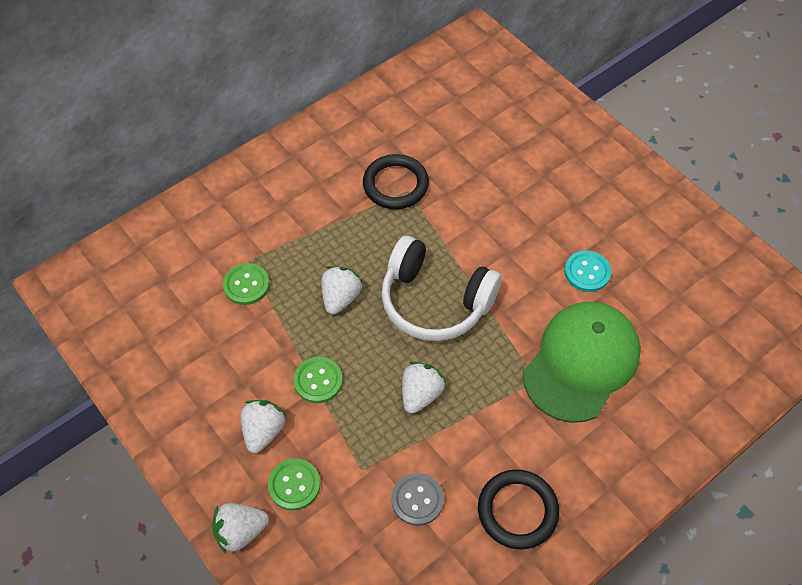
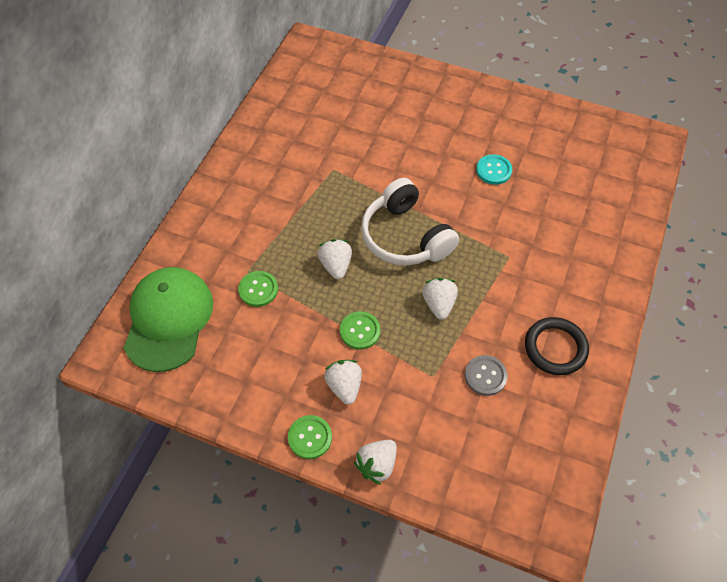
camera: 30 degrees left, 0 degrees up
(294, 485) = (393, 412): green button -> green button (310, 437)
(395, 184) = (321, 169): black ring -> none
(435, 301) = (405, 237): white headphones -> white headphones turned 60 degrees clockwise
(581, 362) = (530, 231): green cap -> green cap (168, 319)

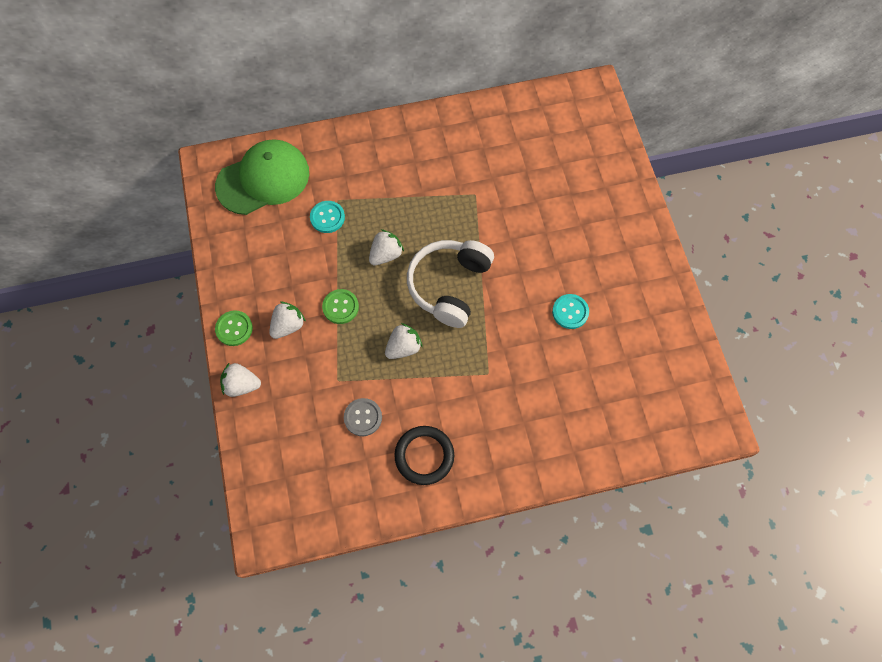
camera: 55 degrees right, 10 degrees up
(258, 289) = (327, 217): green button -> turquoise button

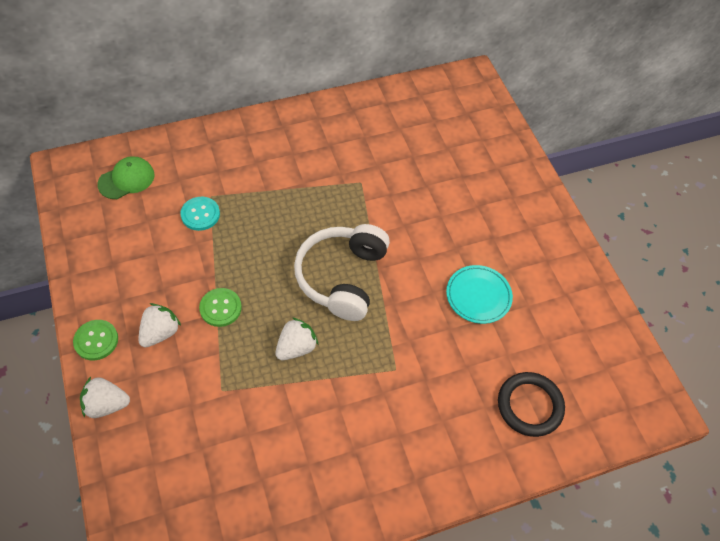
camera: 10 degrees left, 10 degrees down
(263, 179) = (126, 179): green cap -> green cap, size x0.54
(363, 417) = (254, 431): grey button -> none
(386, 254) = (268, 249): white strawberry -> none
(424, 456) = (331, 470): black ring -> black ring (529, 405)
(570, 312) = (478, 296): turquoise button -> turquoise plate

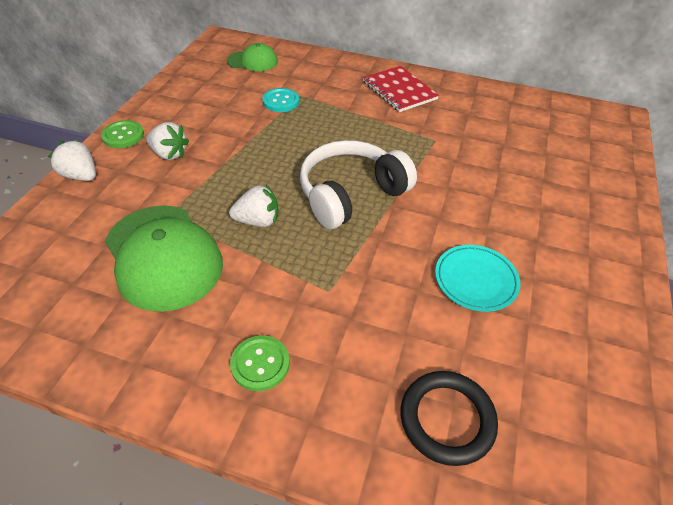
camera: 40 degrees right, 10 degrees down
(160, 332) = (169, 154): white strawberry -> white strawberry turned 45 degrees clockwise
(220, 308) = (229, 162): green button -> green button (260, 364)
(257, 425) = (163, 256): none -> green cap
(290, 141) = (399, 90): none -> red notebook

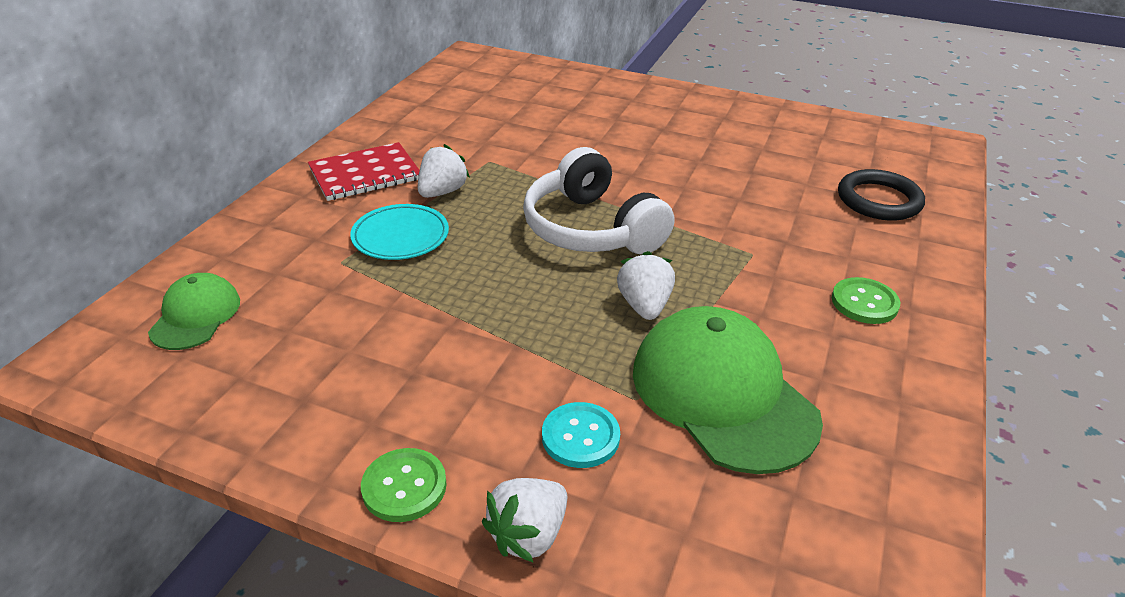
camera: 85 degrees left, 10 degrees down
(163, 256) = (722, 394): green cap -> green cap turned 90 degrees counterclockwise
(169, 154) = (478, 410): white strawberry -> white strawberry (442, 192)
(281, 101) = (353, 283): turquoise button -> turquoise button (580, 437)
(475, 280) = (720, 166): turquoise plate -> turquoise plate (400, 236)

